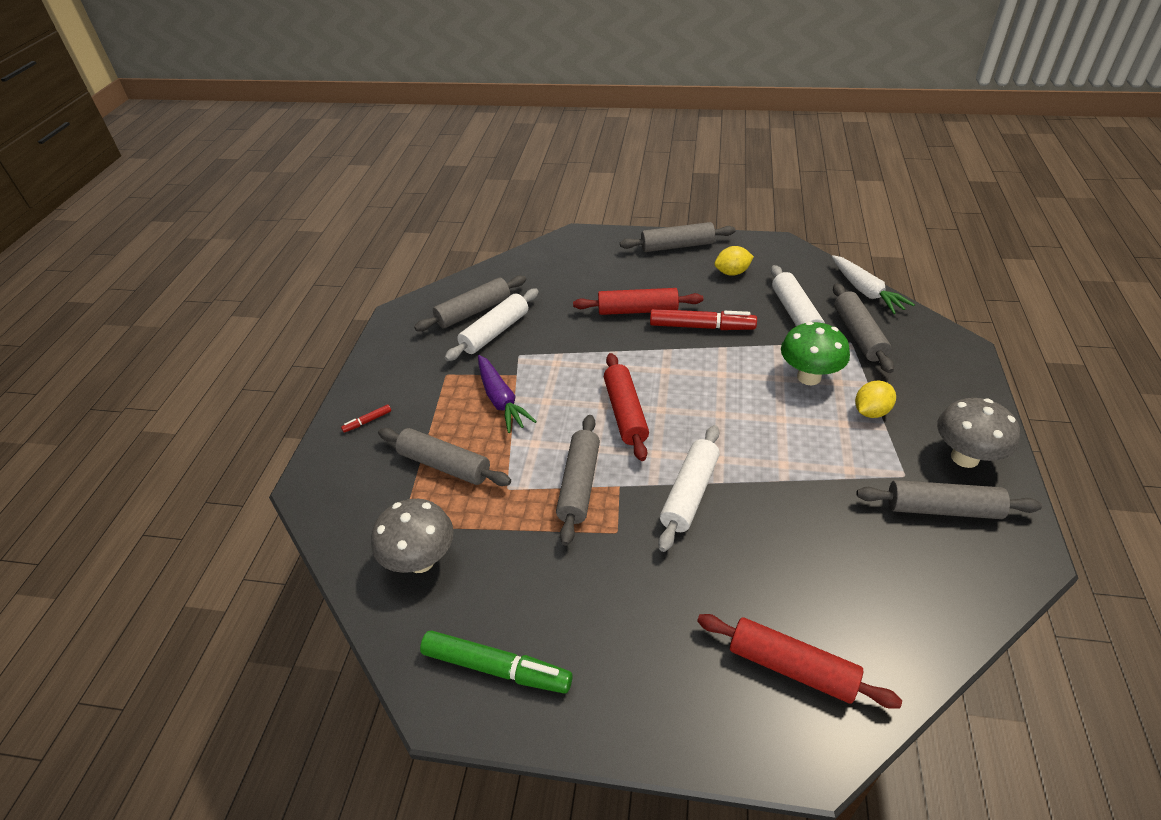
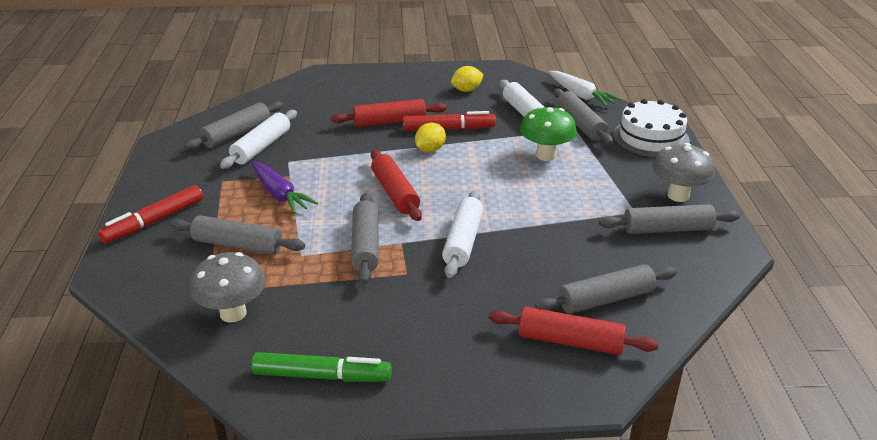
camera: 15 degrees left, 10 degrees down
(367, 421) = (154, 221): red marker -> red marker, size x2.26
(677, 246) = (414, 75): grey rolling pin -> grey rolling pin (605, 299)
(871, 411) = (600, 173): yellow lemon -> yellow lemon (430, 150)
(943, 363) = (651, 137): none -> white cake

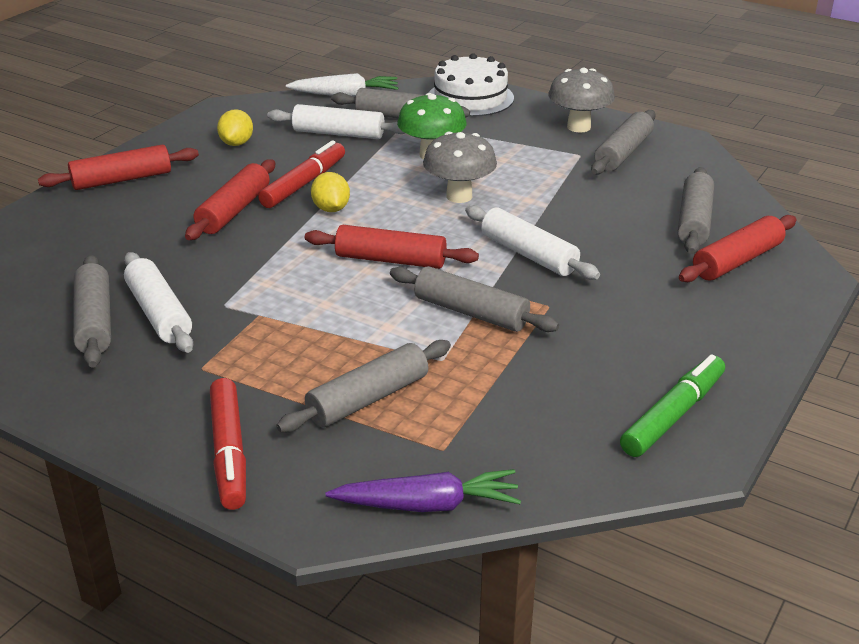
camera: 55 degrees left, 0 degrees up
(233, 313) = (506, 443): grey mushroom -> grey mushroom (459, 196)
(279, 194) = (293, 335): purple carrot -> purple carrot (427, 505)
(382, 78) = (122, 179): none -> red rolling pin

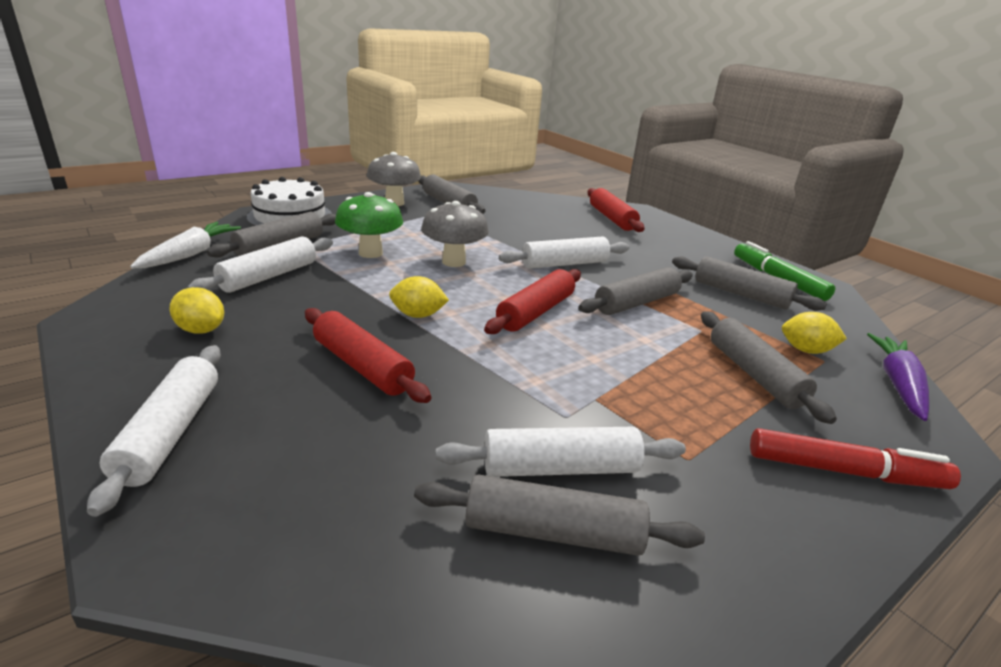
camera: 70 degrees left, 5 degrees down
(122, 179) = (170, 433): red rolling pin -> white rolling pin
(304, 183) = (350, 315): red marker -> none
(457, 435) = (806, 350): none -> yellow lemon
(694, 221) = (557, 214): grey rolling pin -> grey rolling pin (740, 294)

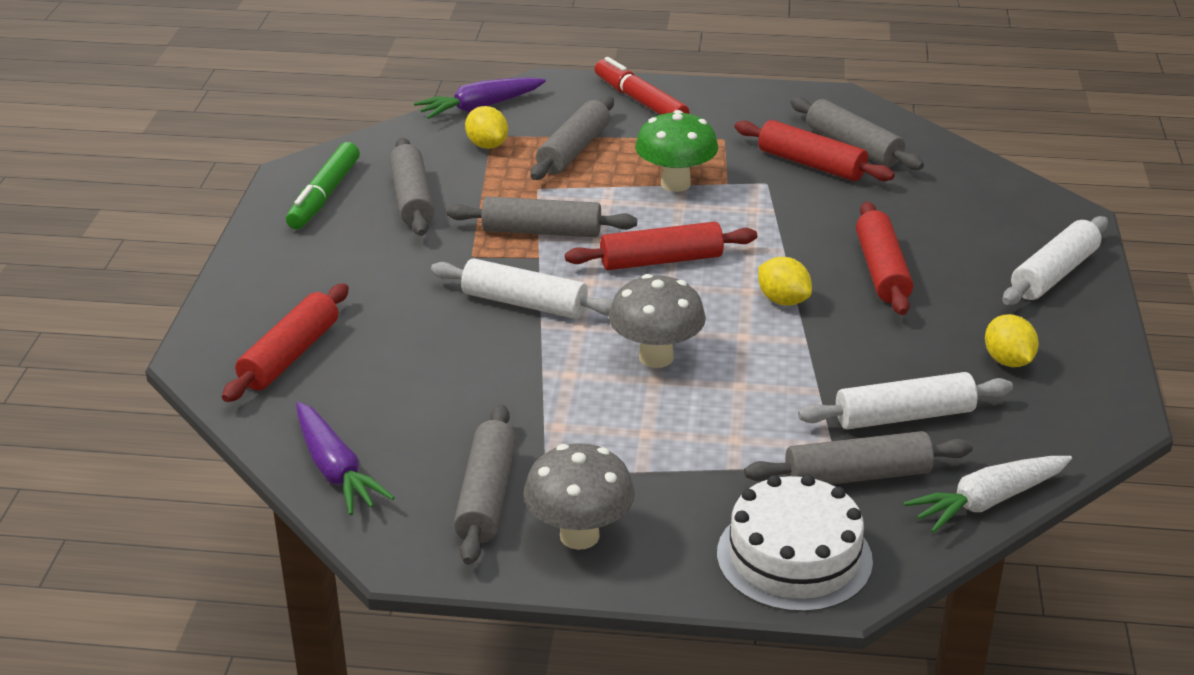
camera: 135 degrees left, 5 degrees up
(370, 253) = (745, 413): green mushroom -> green mushroom (675, 184)
(517, 197) = (335, 470): none -> purple carrot
(560, 468) = (811, 164): white rolling pin -> red rolling pin

